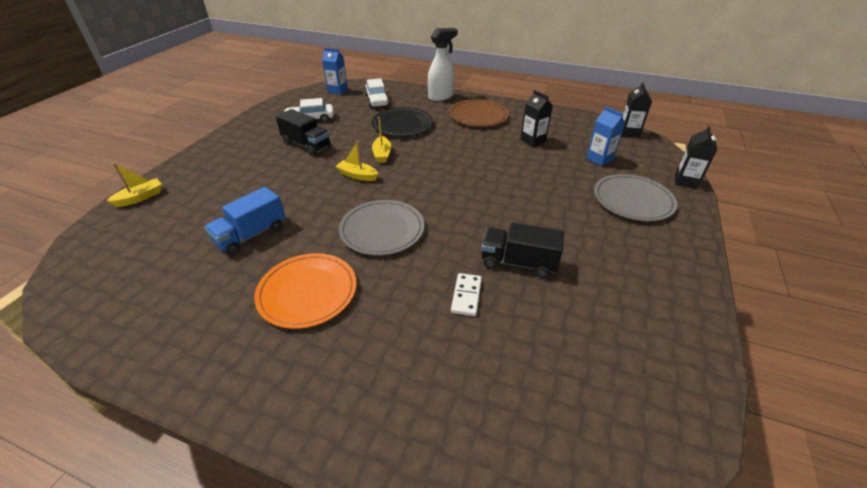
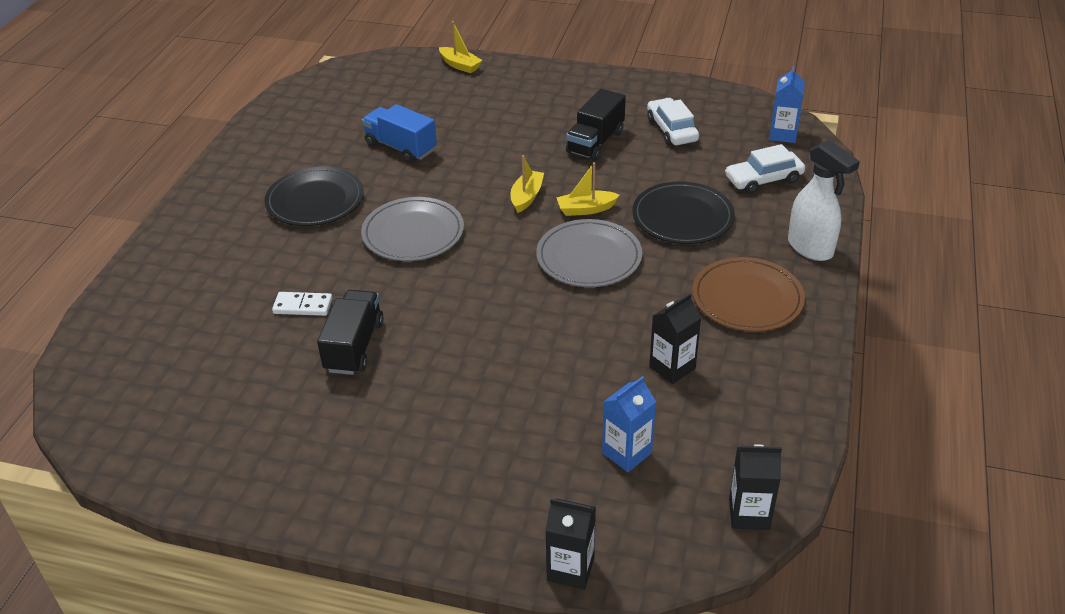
camera: 85 degrees right, 0 degrees up
(307, 292) = (315, 200): orange plate -> black plate
(633, 200) = (500, 480): grey plate -> grey plate (589, 257)

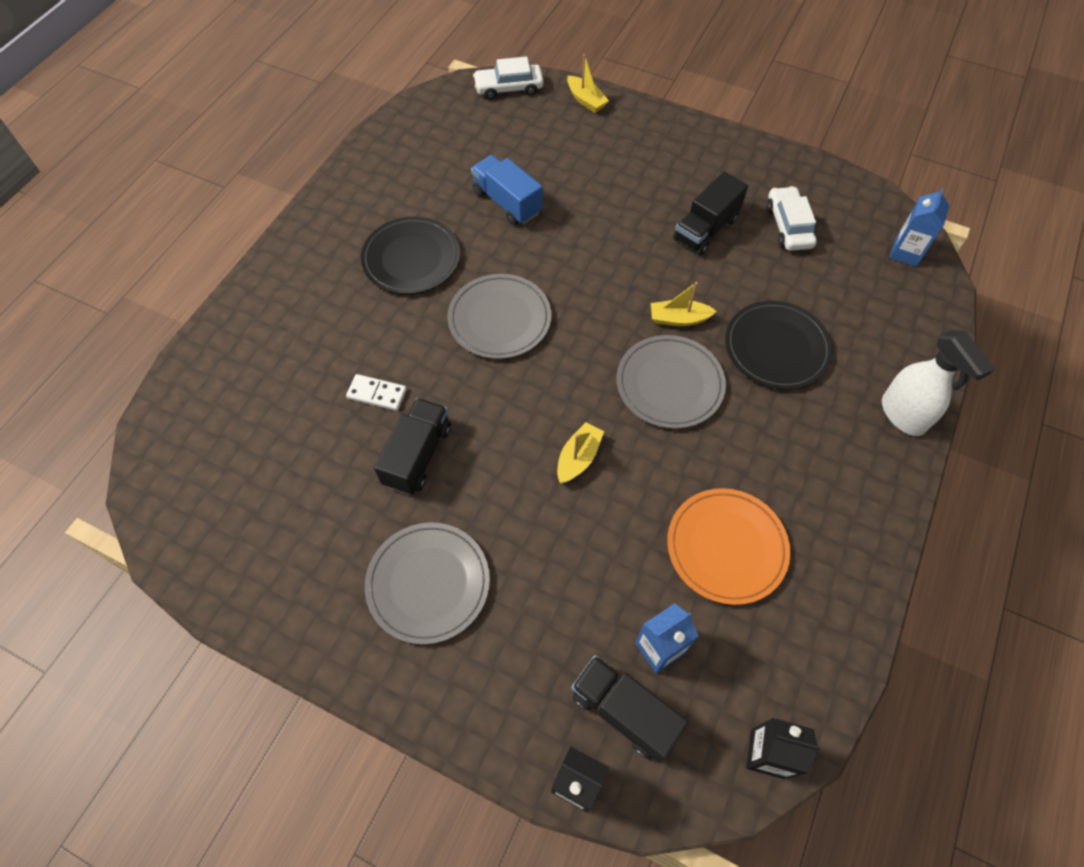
camera: 10 degrees right, 20 degrees up
(387, 442) = (428, 583): none -> grey plate
(526, 197) = (621, 291): yellow boat -> yellow boat (578, 458)
(604, 506) = (624, 711): none -> black truck
(672, 368) = (726, 547): black carton -> orange plate
(747, 298) = (822, 470): brown plate -> none
(763, 179) = (872, 311): white car -> white car (509, 88)

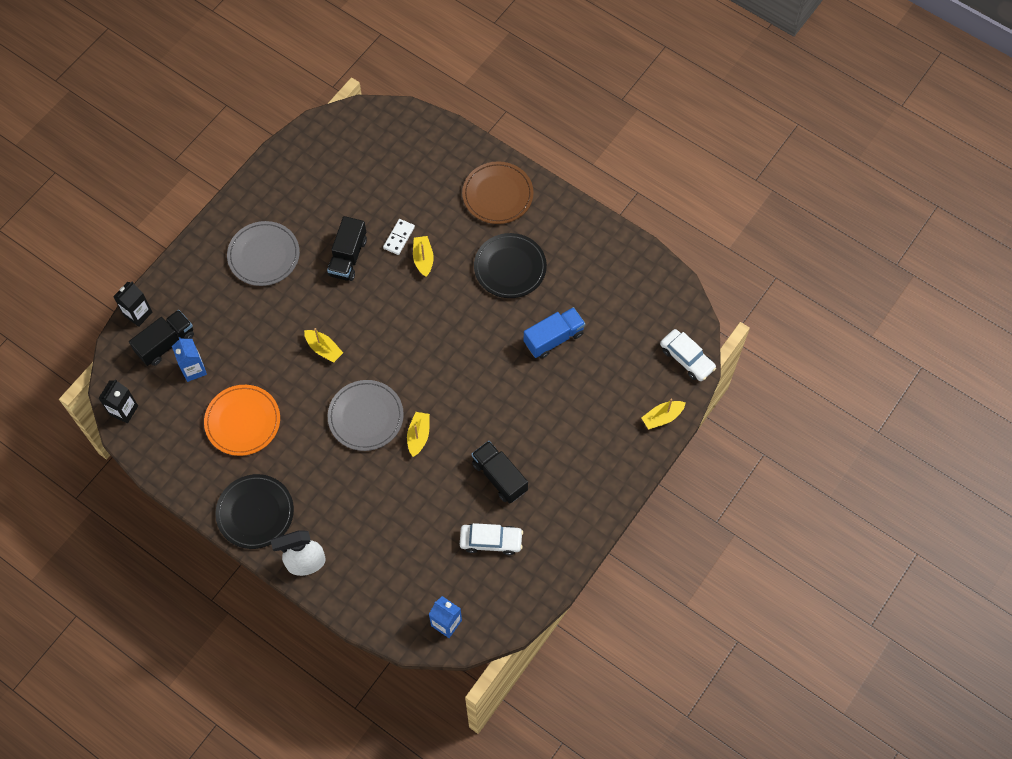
camera: 100 degrees right, 5 degrees up
(297, 287) = (497, 194): none -> brown plate
(409, 357) = (423, 259): none -> yellow boat
(417, 455) = (348, 257): black truck -> black truck turned 75 degrees clockwise
(499, 319) = (443, 318): grey plate -> none
(509, 88) = (687, 358): white car -> white car turned 135 degrees clockwise
(776, 347) = (379, 496): black plate -> black plate (255, 512)

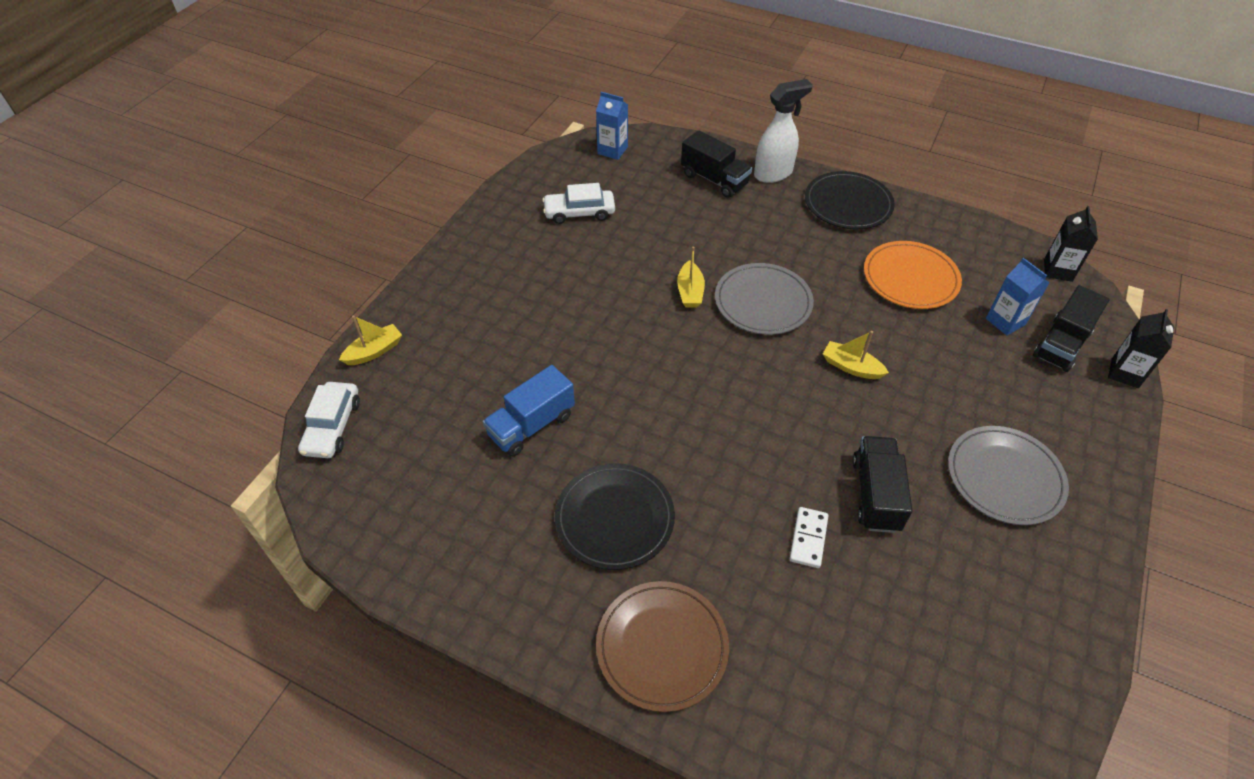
camera: 170 degrees right, 15 degrees down
(423, 259) = (757, 510): yellow boat -> none
(499, 477) = (580, 266): black truck -> black truck (714, 179)
(687, 358) = (332, 426): white car -> white car turned 120 degrees counterclockwise

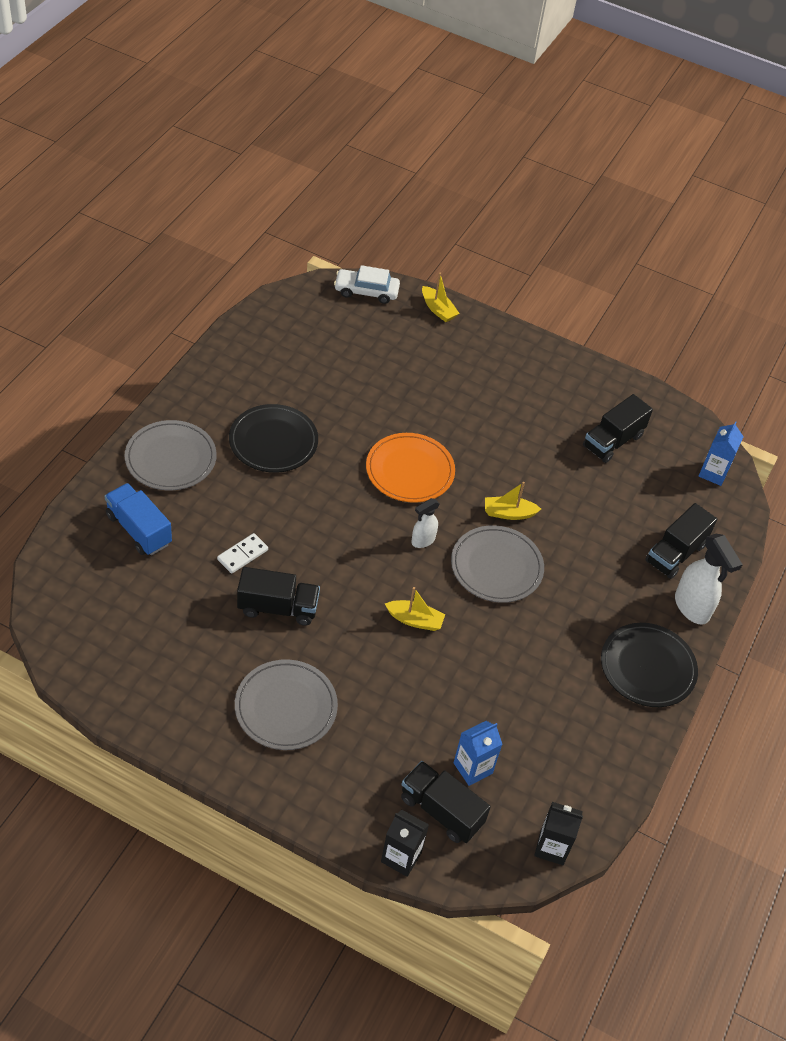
camera: 85 degrees right, 0 degrees up
(531, 425) = (361, 398): blue truck -> blue truck (139, 530)
(579, 212) = (613, 441): white car -> black truck
(662, 646) = (171, 458): brown plate -> grey plate
(743, 362) = (422, 540): none -> white spray bottle
(808, 538) = (242, 555): white domino -> white domino turned 60 degrees counterclockwise
(851, 367) = (415, 620): yellow boat -> yellow boat turned 75 degrees clockwise
(910, 278) = (533, 698): orange plate -> orange plate (410, 470)

